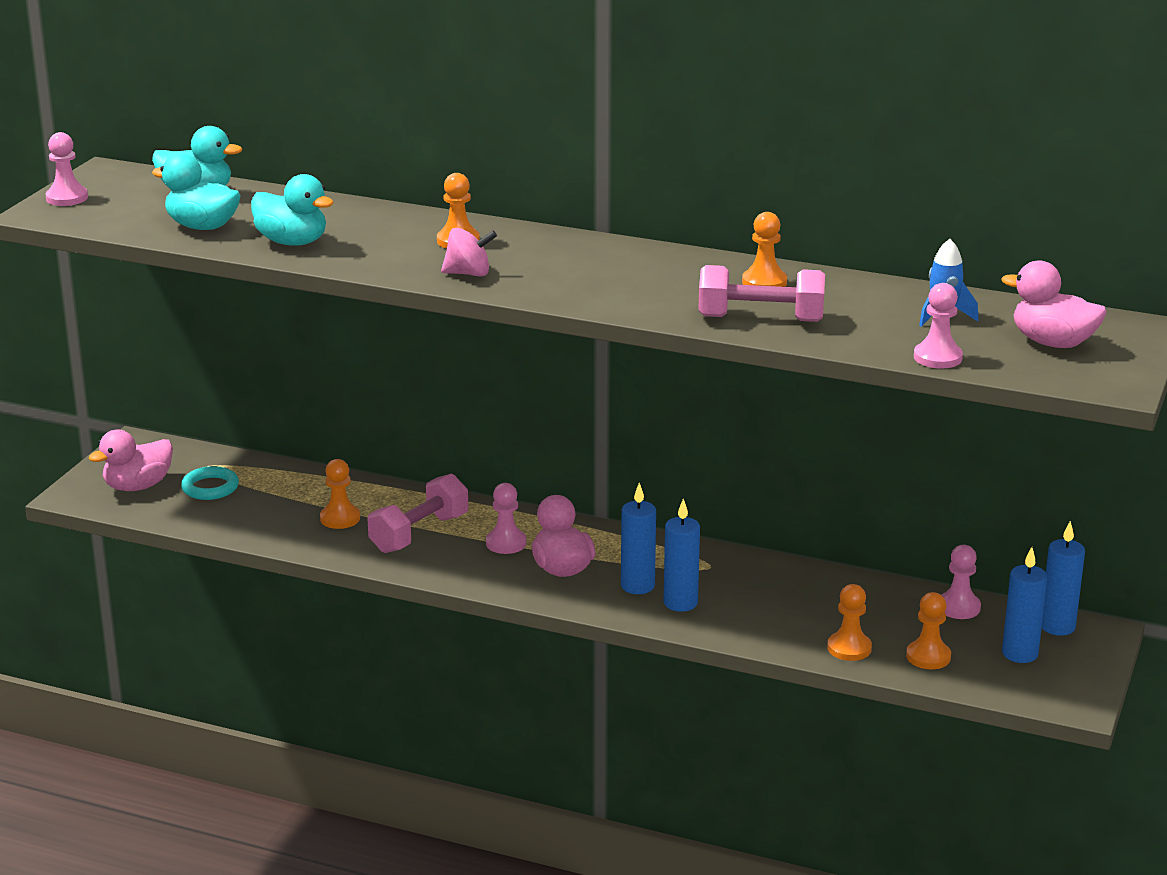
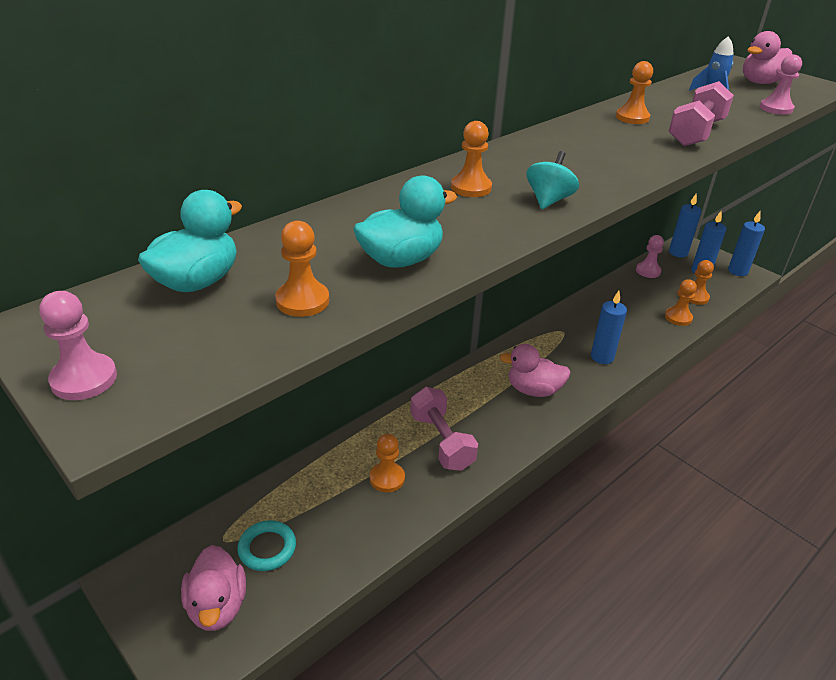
camera: 65 degrees left, 10 degrees up
(202, 227) = (302, 301): turquoise duck -> orange pawn
(468, 274) = (548, 200): pink spinning top -> turquoise spinning top
(506, 543) = (483, 403): pink pawn -> none
(637, 586) = (573, 366): blue candle -> blue candle (737, 271)

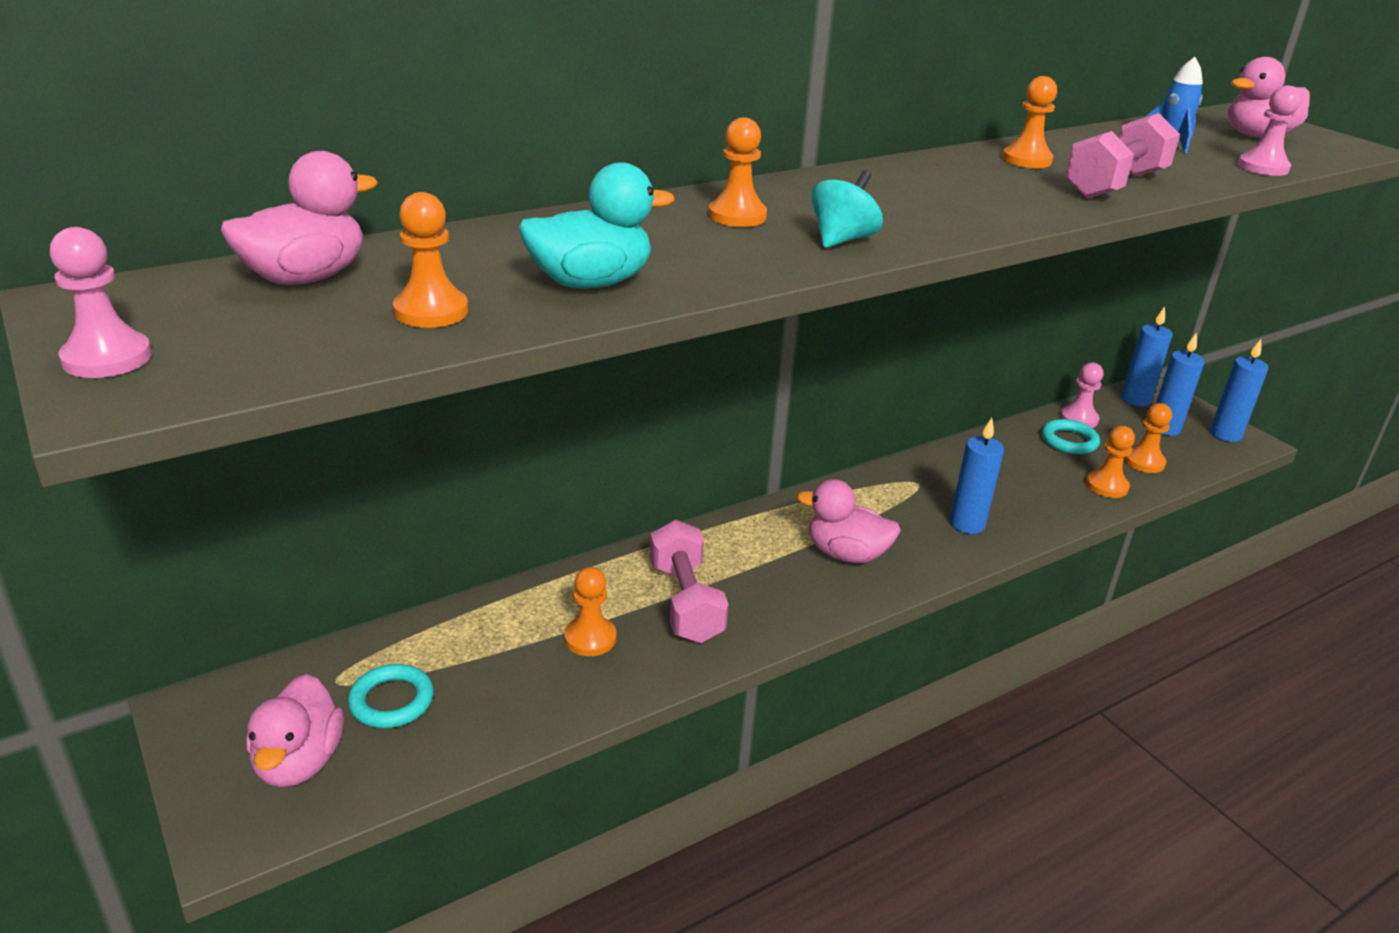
camera: 10 degrees right, 5 degrees down
(197, 282) = (306, 278): turquoise duck -> pink duck
(646, 288) = (1069, 441): none -> turquoise ring

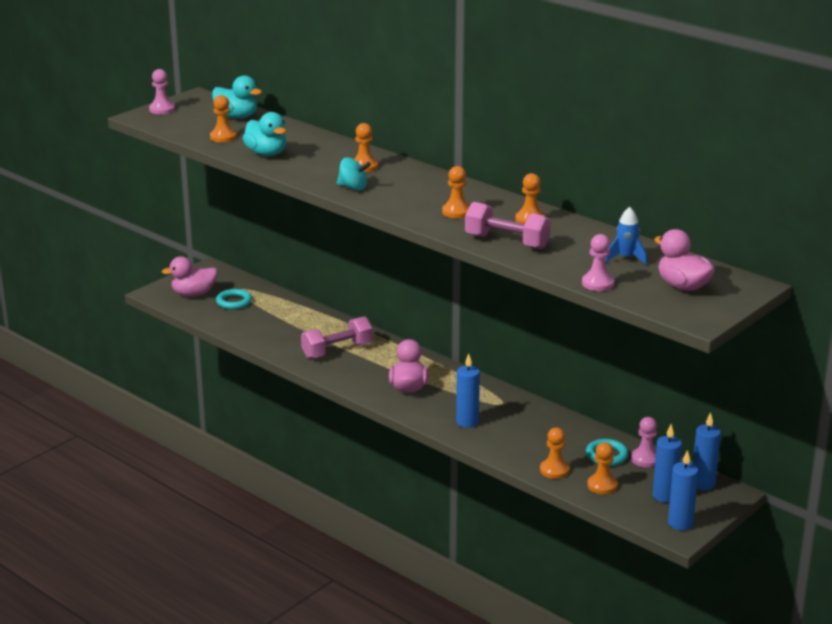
camera: 75 degrees right, 5 degrees down
(306, 278) = (236, 116): pink duck -> turquoise duck
(590, 638) = (296, 333): orange pawn -> orange pawn (456, 212)

